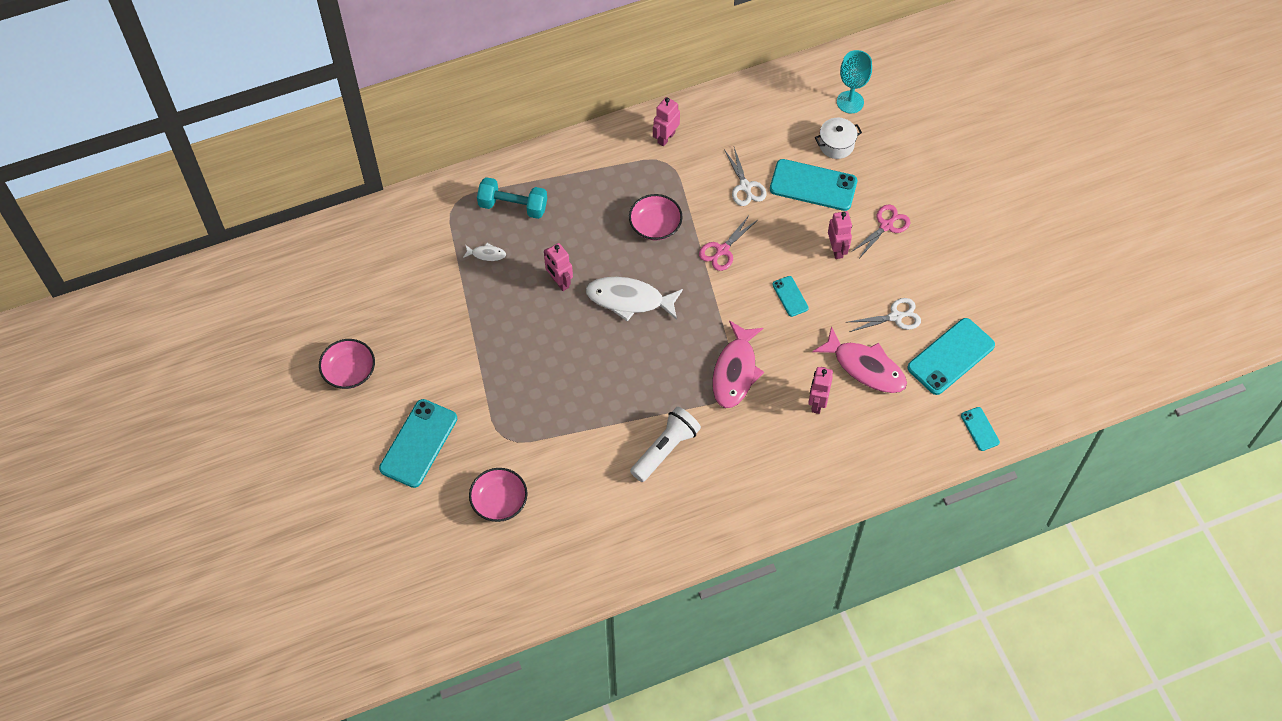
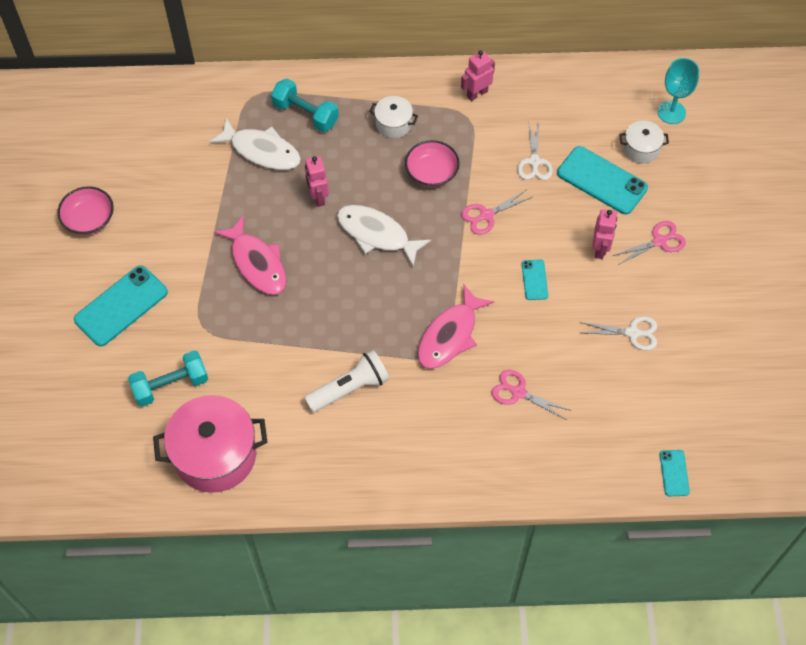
camera: 20 degrees right, 0 degrees up
(486, 254) = (261, 151): white fish -> white fish, size x2.21
(499, 501) = (171, 385): pink bowl -> turquoise dumbbell
(569, 550) = (215, 455): none -> pink pot
(600, 190) = (393, 124): none -> white pot
(817, 403) = (518, 392): pink robot -> pink scissors
(865, 367) = (581, 373): pink fish -> pink fish (257, 263)
(951, 356) = (673, 390): turquoise phone -> none

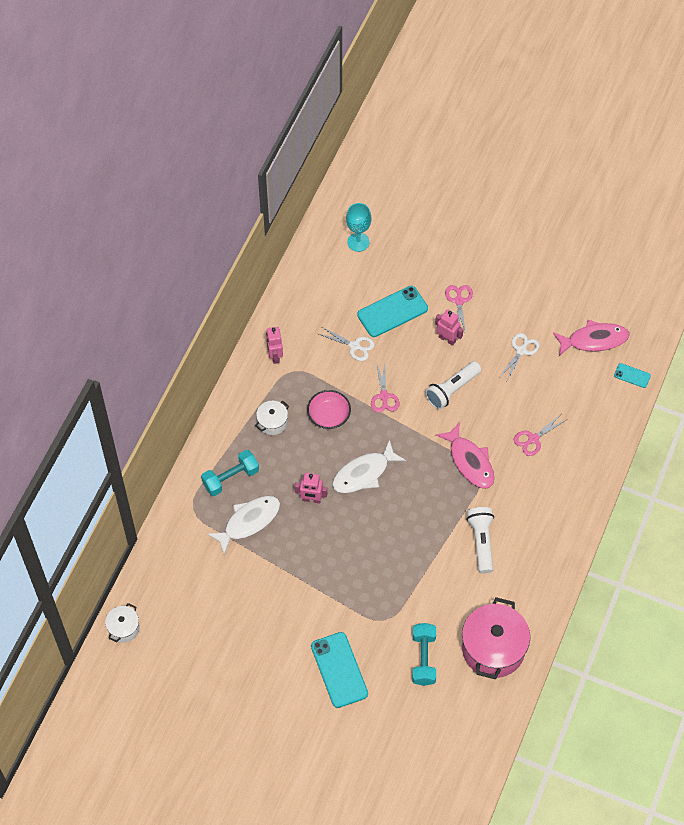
camera: 65 degrees left, 0 degrees up
(89, 219) = (248, 667): pink bowl -> none
(257, 263) = (348, 563): pink fish -> pink fish (594, 340)
(534, 280) = (451, 390): turquoise phone -> white flashlight
(641, 149) = (379, 275): white pot -> white pot (124, 628)

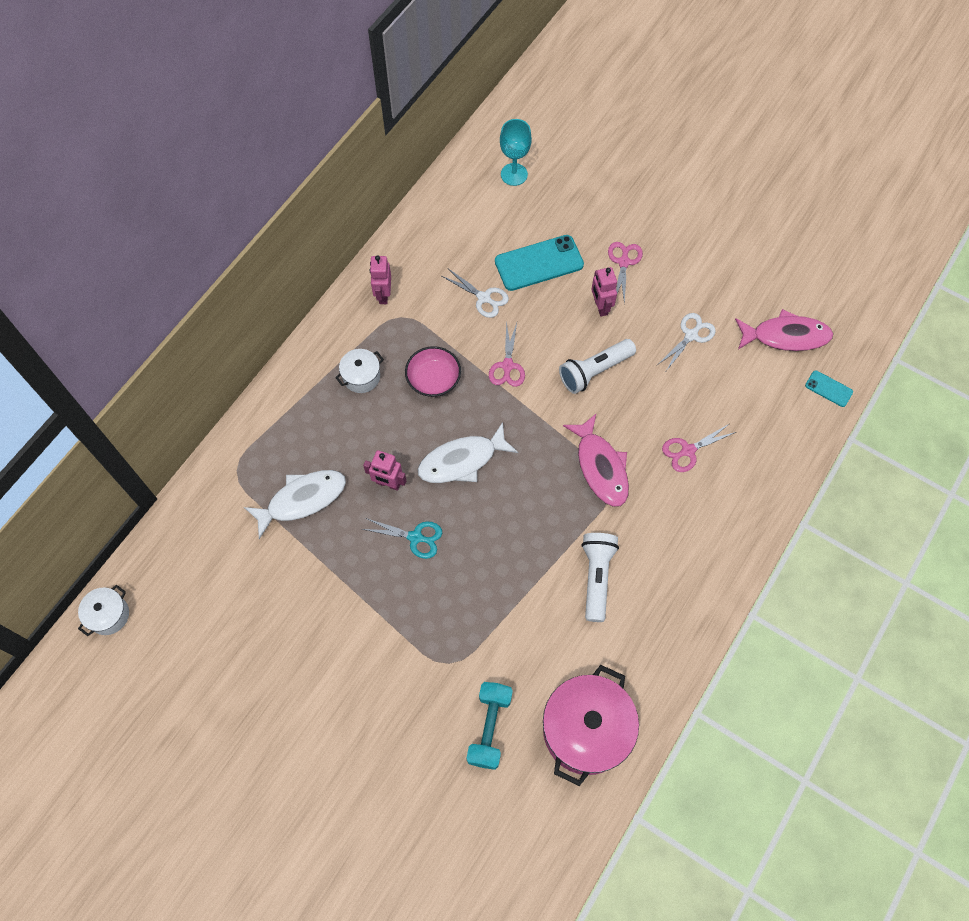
camera: 10 degrees right, 5 degrees up
(230, 478) = (293, 439): turquoise dumbbell -> none
(339, 670) = (373, 723): turquoise phone -> none
(341, 535) = (415, 537): none -> turquoise scissors
(447, 339) = (600, 307): pink robot -> pink robot turned 150 degrees counterclockwise

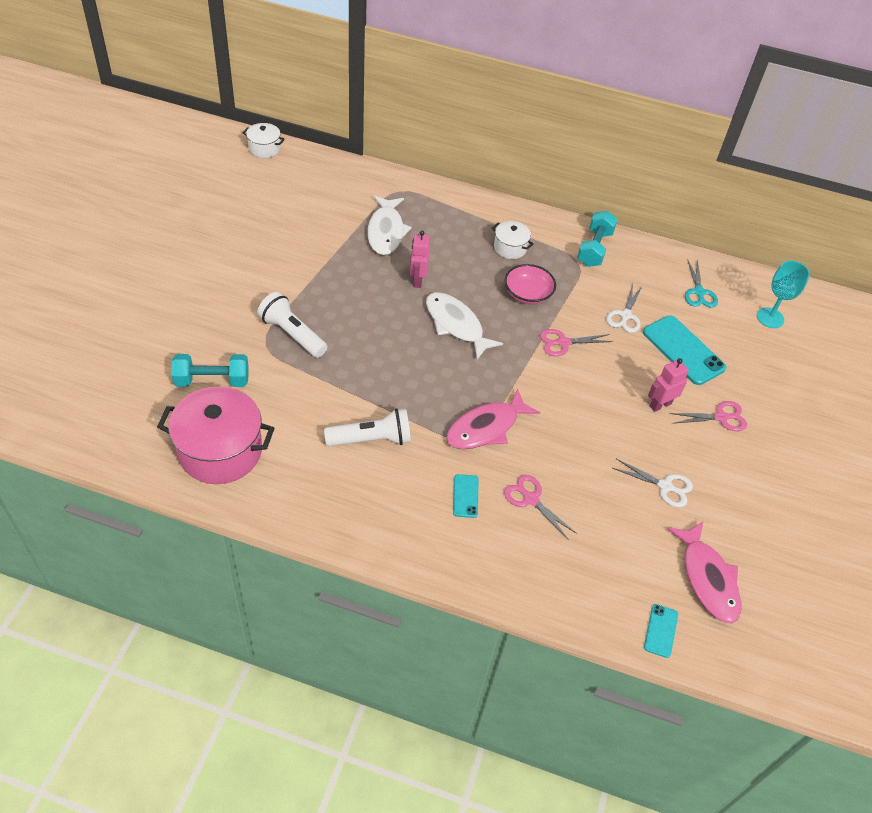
camera: 70 degrees right, 15 degrees down
(302, 500) = (386, 231): white fish -> white fish turned 45 degrees clockwise
(383, 295) = (594, 249): pink robot -> turquoise dumbbell
(415, 537) = (374, 305): turquoise scissors -> turquoise scissors (699, 292)
(594, 371) = (586, 409): white flashlight -> white flashlight (292, 334)
(676, 506) = (465, 496): none -> turquoise phone

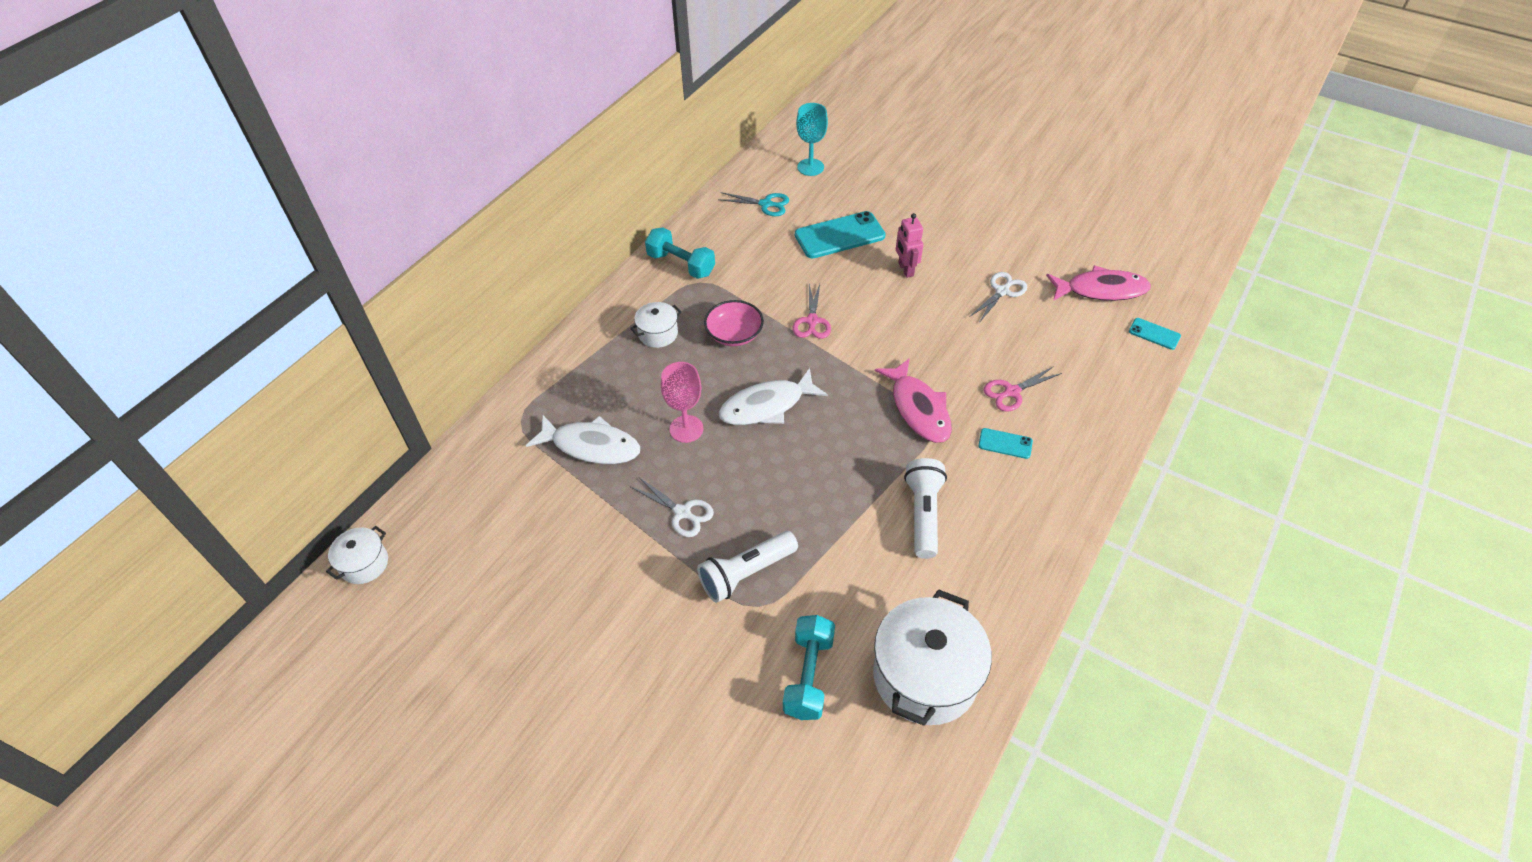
camera: 70 degrees left, 0 degrees up
(220, 451) = (925, 676): pink pot -> white pot
(417, 280) = (686, 429): pink robot -> pink goblet
(625, 316) = (785, 265): white scissors -> white scissors (682, 513)
(721, 417) = (926, 233): pink scissors -> none

